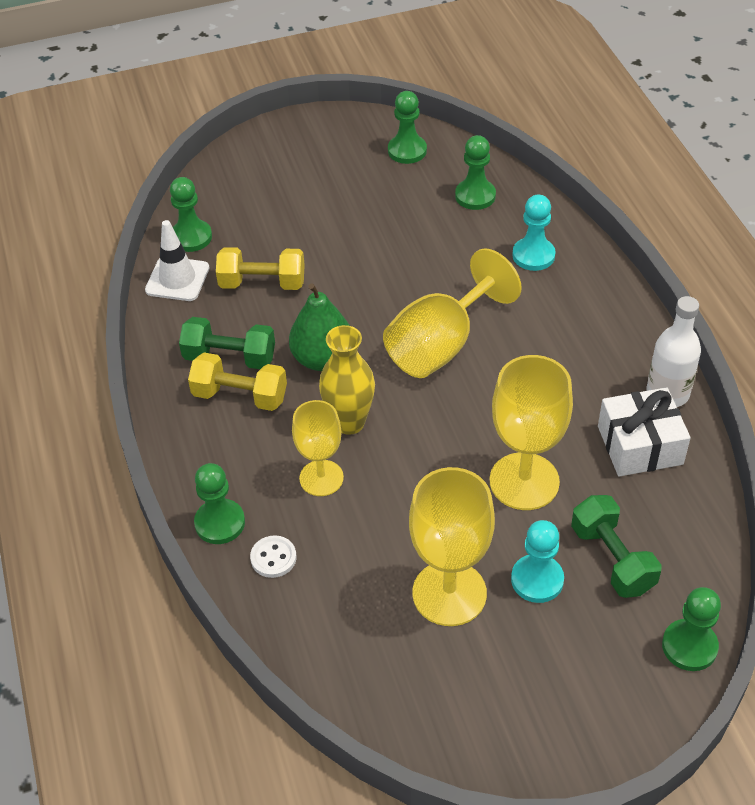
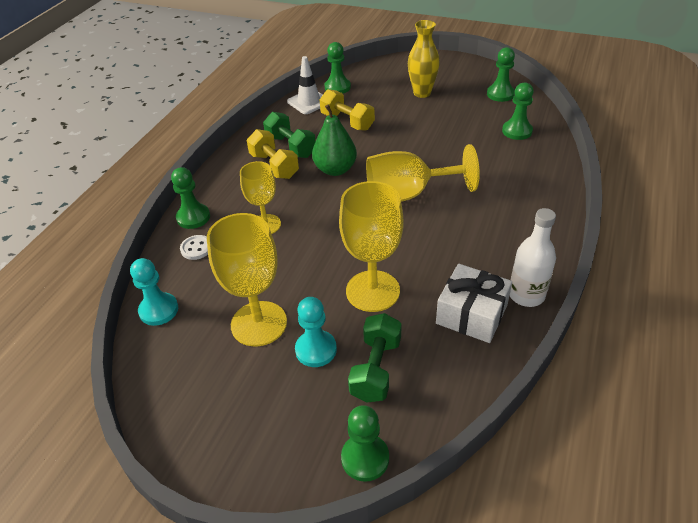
camera: 40 degrees right, 5 degrees down
(349, 422) = (312, 206): yellow vase -> yellow vase (422, 93)
(533, 255) = (519, 176): turquoise pawn -> turquoise pawn (159, 310)

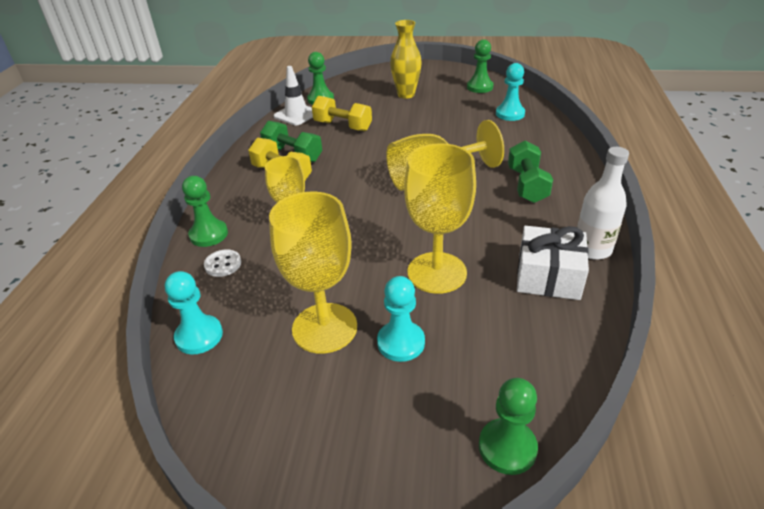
camera: 15 degrees left, 5 degrees down
(335, 169) = (348, 168): green pear -> none
(376, 369) = (475, 349): green dumbbell -> green dumbbell (527, 185)
(517, 131) = (510, 114): green pawn -> turquoise pawn

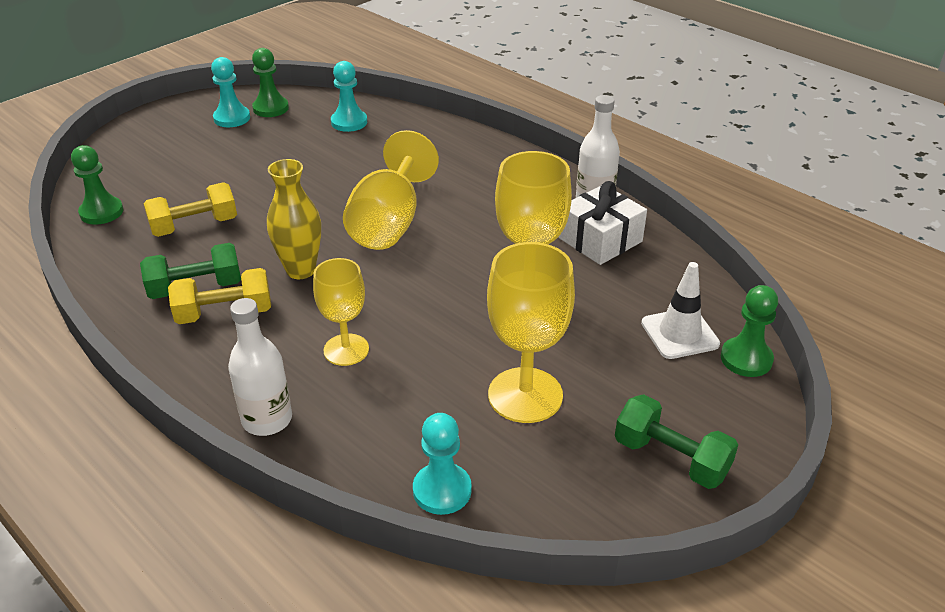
camera: 55 degrees left, 0 degrees up
(209, 234) = (267, 419): green pawn -> white bottle
(223, 264) = (341, 428): white button -> none
(296, 115) = (105, 246): white traffic cone -> white traffic cone (679, 333)
(401, 342) = (591, 357): turquoise pawn -> turquoise pawn (232, 118)
(406, 94) = (202, 154): yellow vase -> yellow vase (301, 270)
(527, 185) = (473, 180): green dumbbell -> green dumbbell (671, 458)

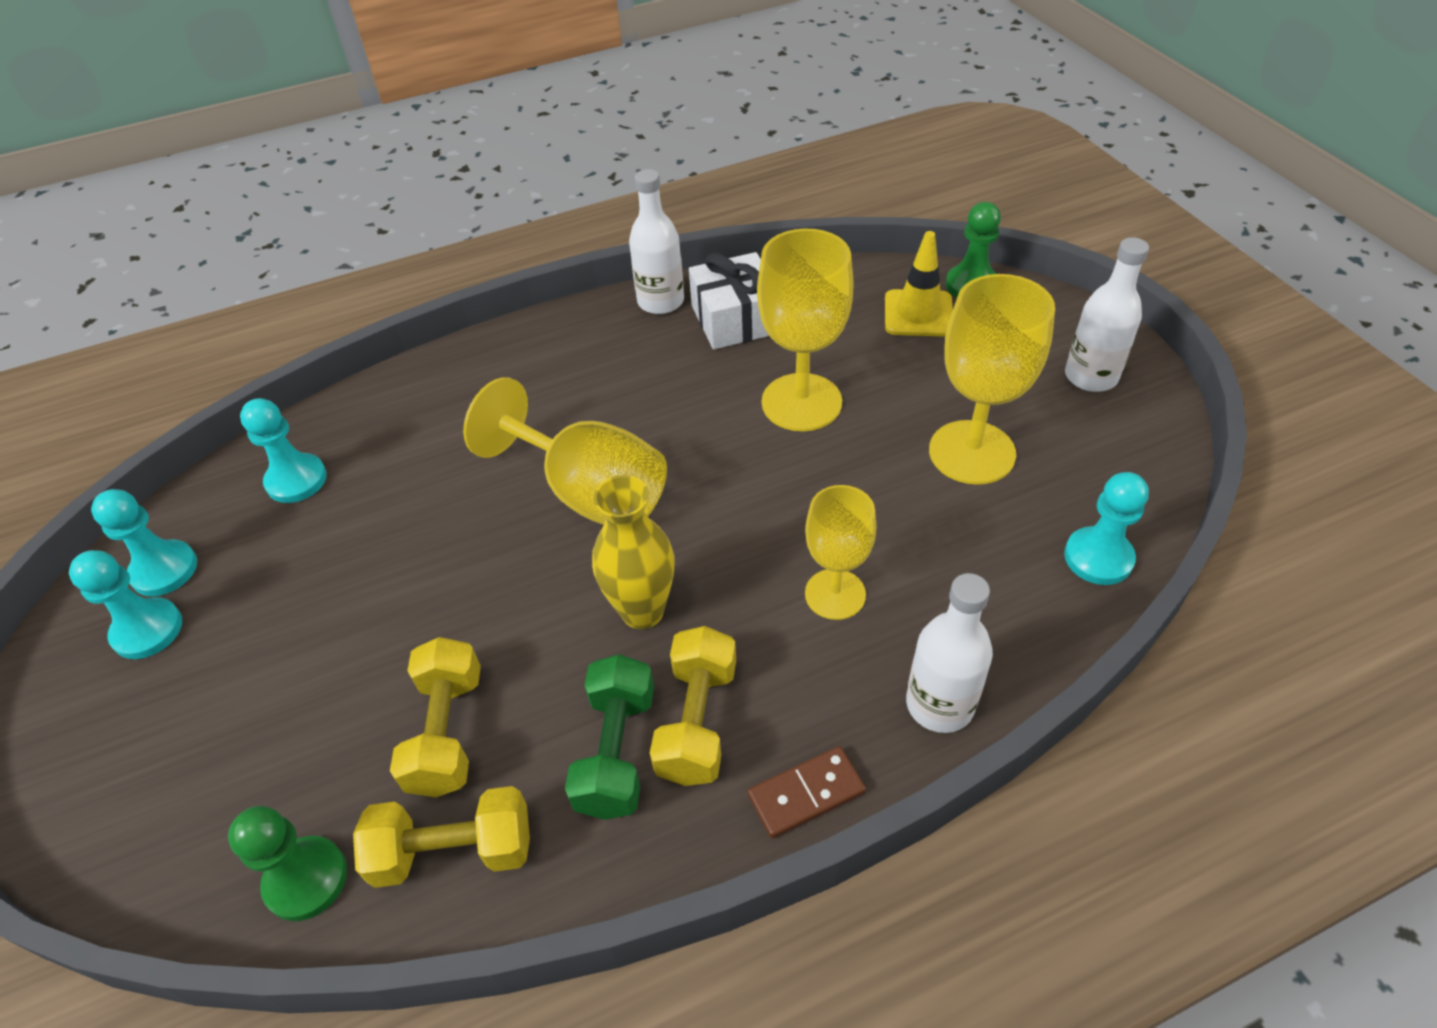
camera: 65 degrees left, 10 degrees up
(123, 251) = (454, 851): none -> yellow dumbbell
(183, 371) = (806, 794): none -> brown domino
(271, 108) = (164, 570): green pawn -> turquoise pawn
(671, 458) = (1090, 377): green dumbbell -> white bottle
(679, 333) = (918, 314): white traffic cone -> yellow traffic cone

